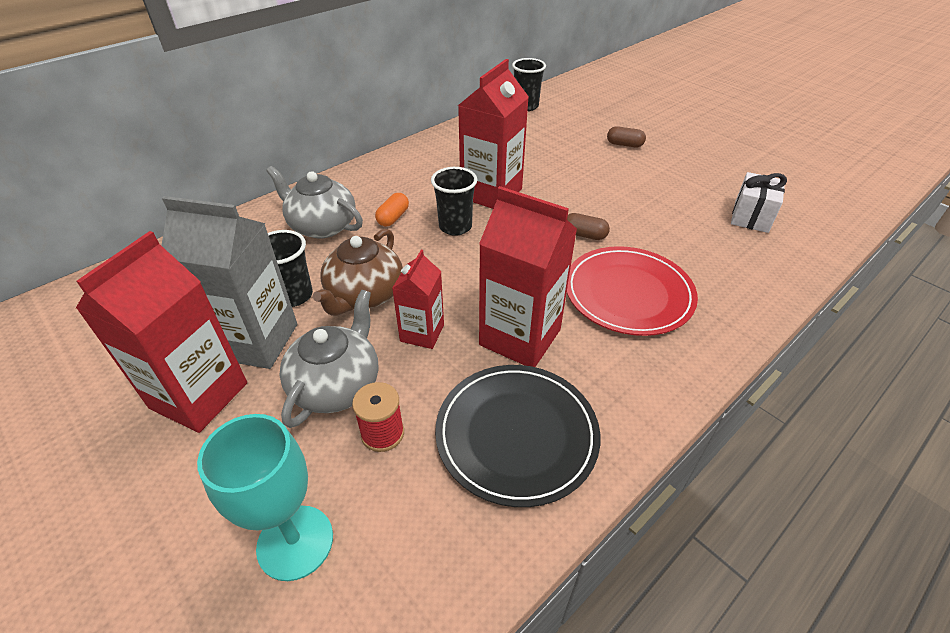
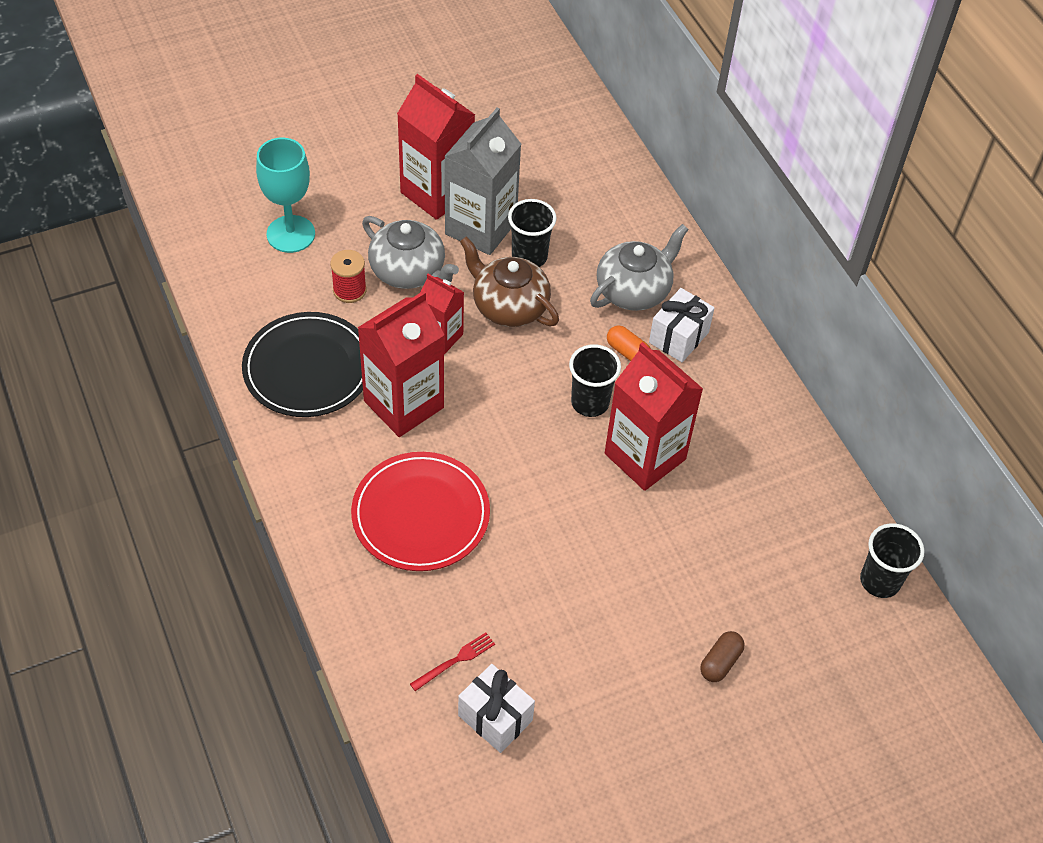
camera: 105 degrees right, 10 degrees up
(367, 196) = (678, 337): none -> white gift
(584, 235) = (529, 517): brown capsule -> none
(732, 244) = (455, 661): none -> red fork

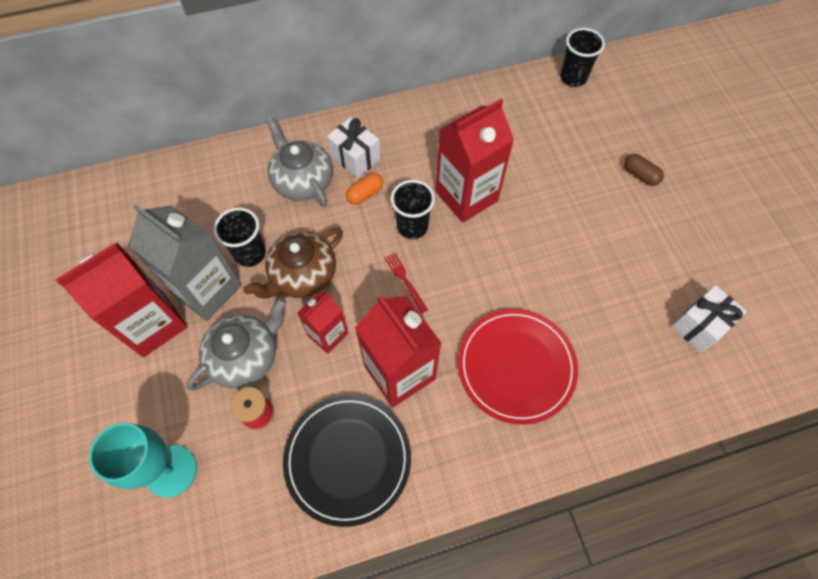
camera: 80 degrees left, 10 degrees up
(455, 661) = (653, 350): red fork -> red fork (405, 280)

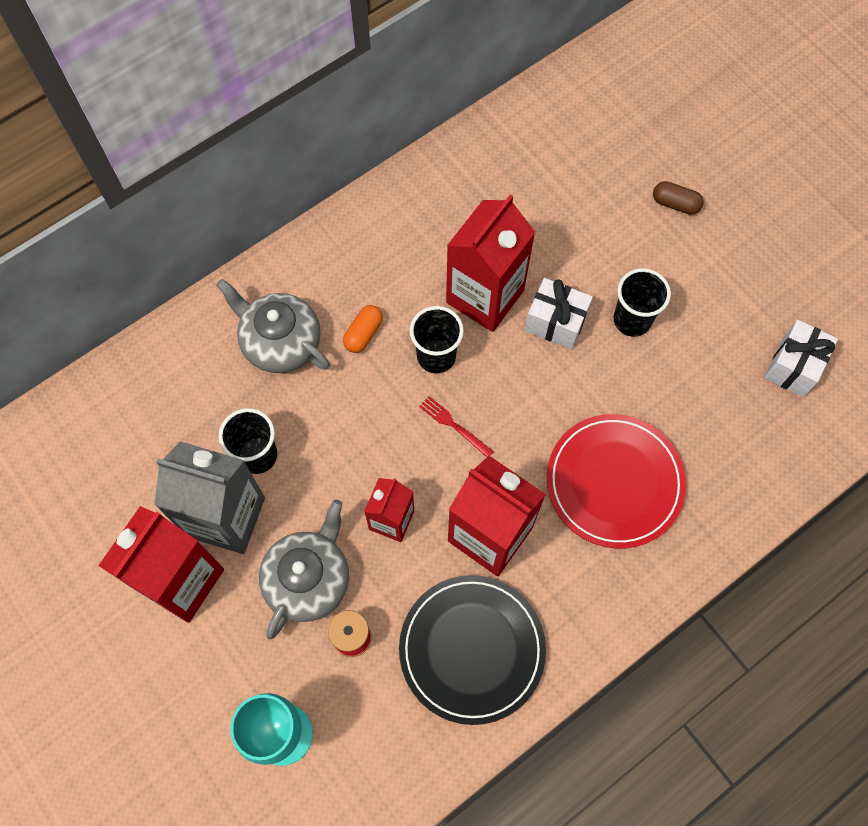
camera: 20 degrees left, 5 degrees up
(302, 275) = (332, 460): brown teapot -> none
(355, 158) = (332, 290): white gift -> white gift (555, 322)
(573, 78) = (555, 97): black cup -> black cup (632, 320)

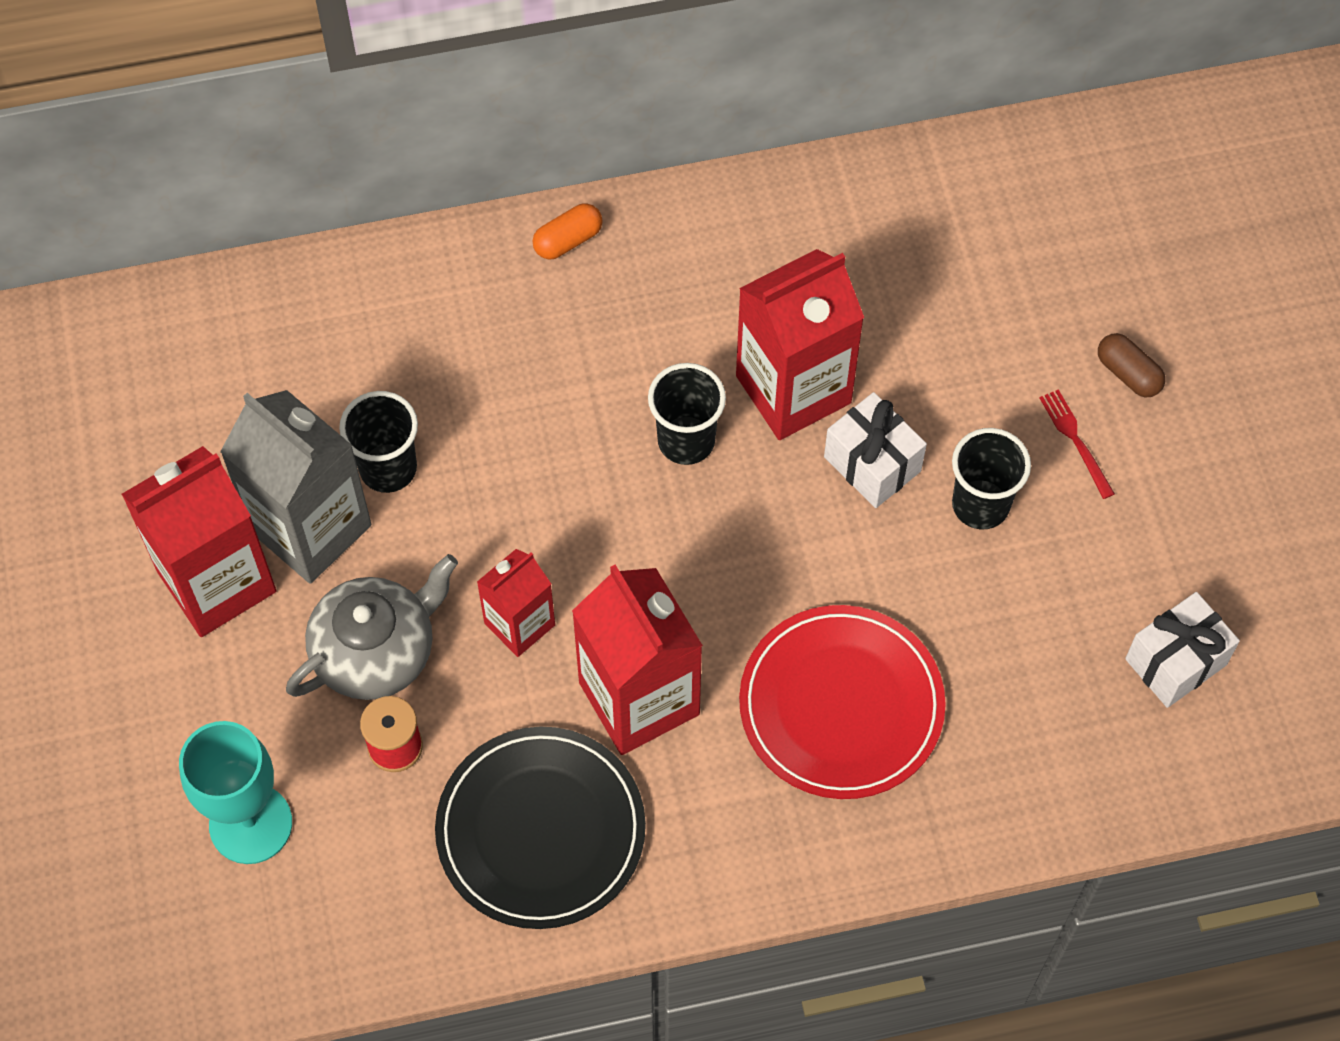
camera: 25 degrees right, 5 degrees down
(280, 342) = (489, 336): grey teapot -> none
(363, 333) = (604, 371): orange capsule -> orange capsule (568, 240)
(454, 425) = (663, 540): red fork -> red fork (1076, 440)

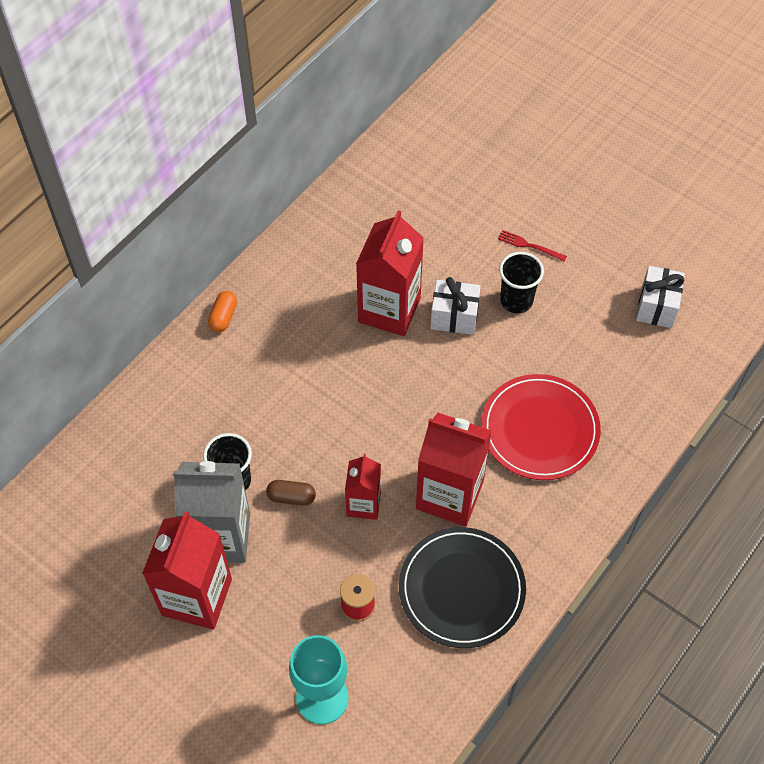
camera: 40 degrees left, 5 degrees down
(376, 651) = (307, 568): grey teapot -> none
(686, 441) = (362, 366): black cup -> none
(1128, 373) = (524, 203): brown capsule -> brown capsule (291, 497)

